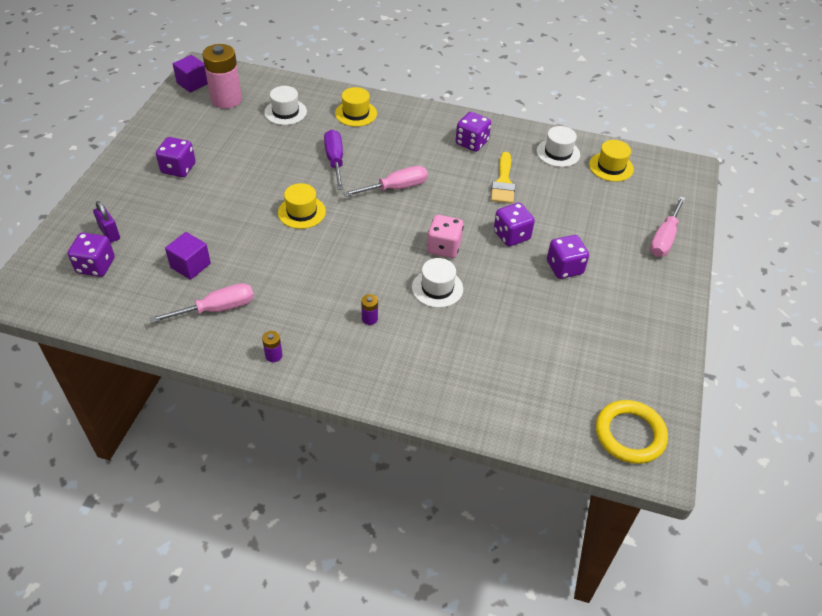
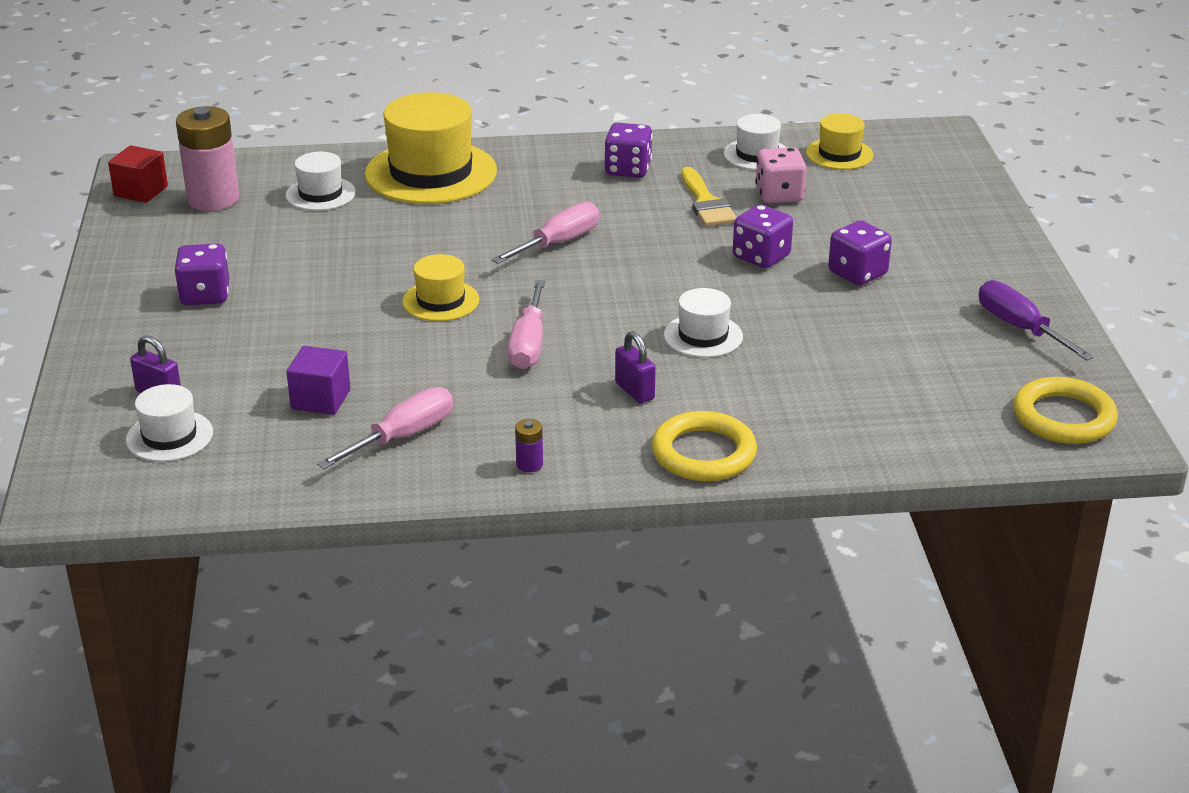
camera: 20 degrees left, 15 degrees down
(96, 266) = (169, 436): purple dice -> white hat
(192, 83) = (141, 191): purple cube -> red cube
(335, 160) = (443, 232): purple screwdriver -> purple screwdriver (1020, 328)
(356, 113) = (431, 173): yellow hat -> yellow hat, size x1.93
(369, 318) = (634, 391): purple battery -> purple padlock
(380, 383) = (703, 453): none -> yellow ring
(444, 247) = (678, 291): pink dice -> pink dice (779, 195)
(664, 239) = (963, 213): pink screwdriver -> pink screwdriver (528, 344)

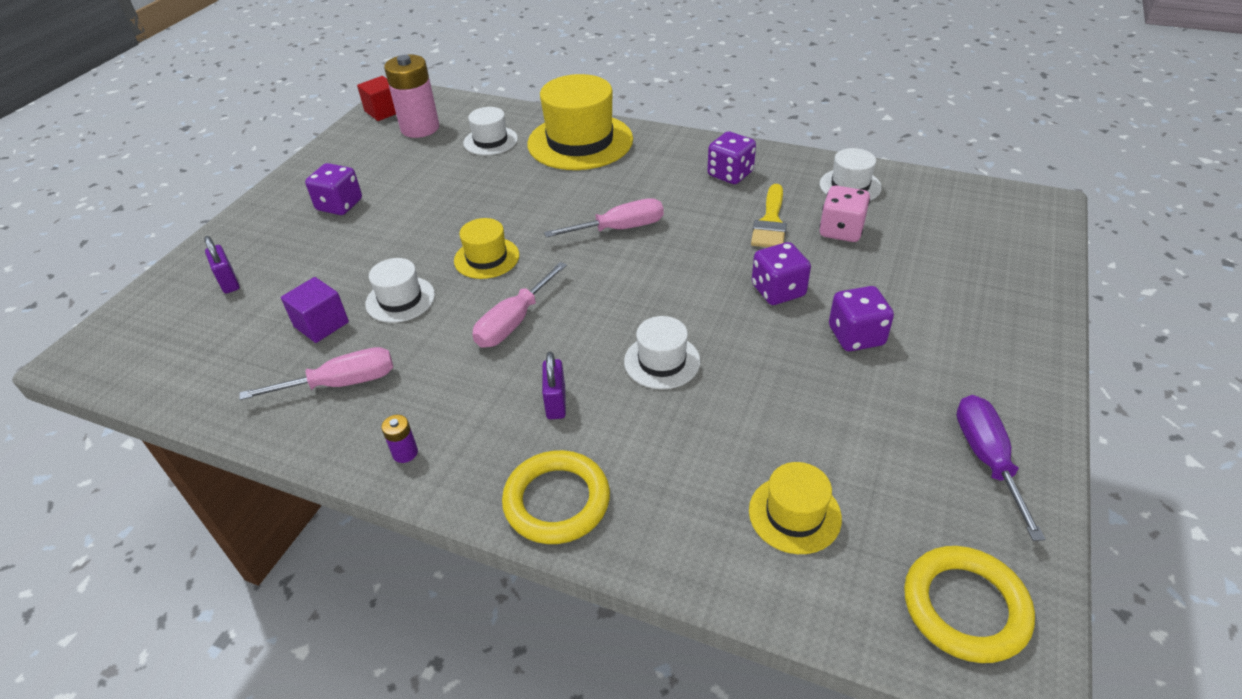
camera: 30 degrees right, 10 degrees up
(169, 436) = (197, 323): white hat -> white hat (400, 299)
(839, 154) = (926, 203): yellow hat -> yellow hat (794, 514)

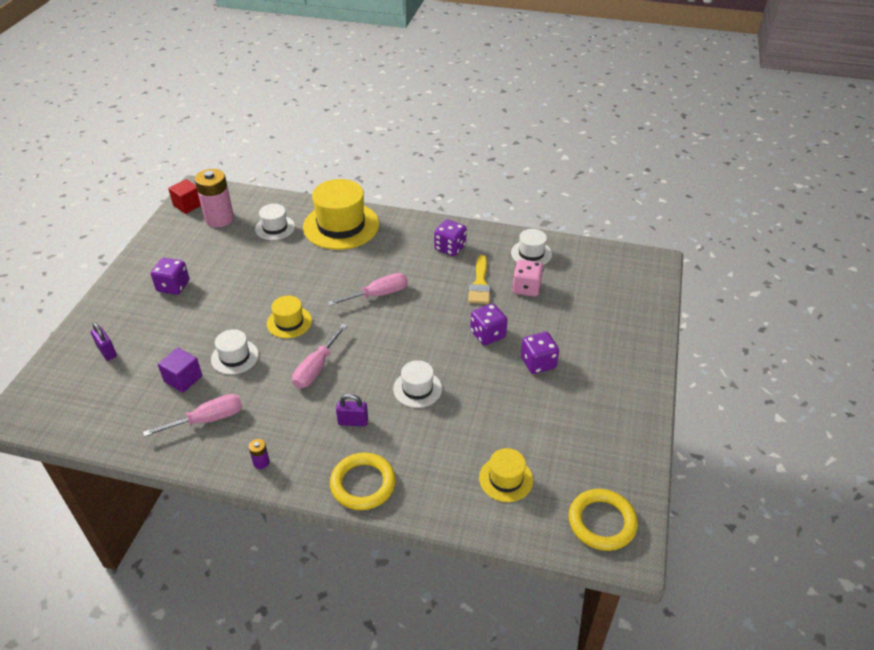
camera: 10 degrees left, 0 degrees up
(556, 403) = (353, 422): purple padlock -> purple padlock turned 75 degrees counterclockwise
(987, 459) = (615, 436): purple screwdriver -> none

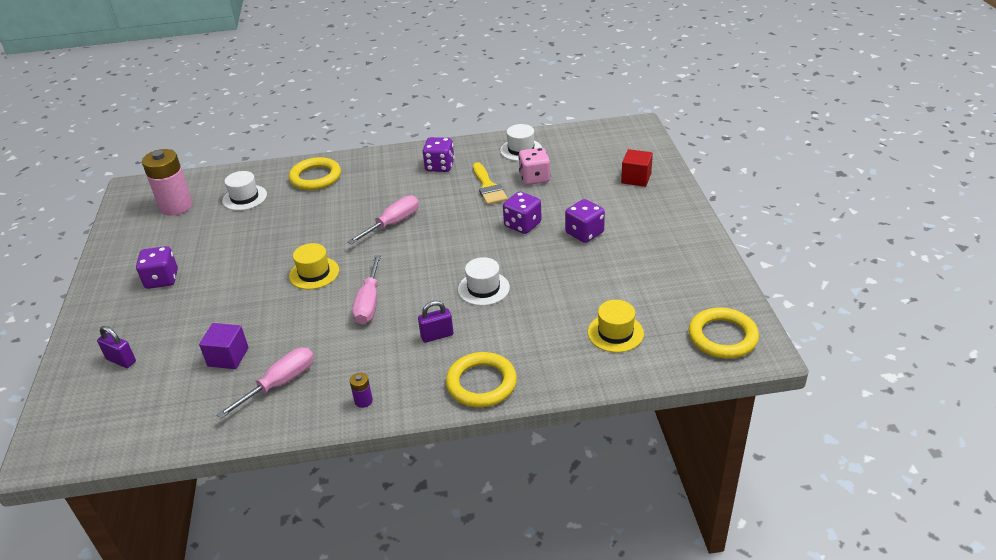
camera: 20 degrees left, 5 degrees down
(188, 205) = (131, 204): red cube -> red cube (636, 178)
(235, 357) = (274, 320): white hat -> none
(341, 226) = (315, 177): yellow hat -> yellow ring

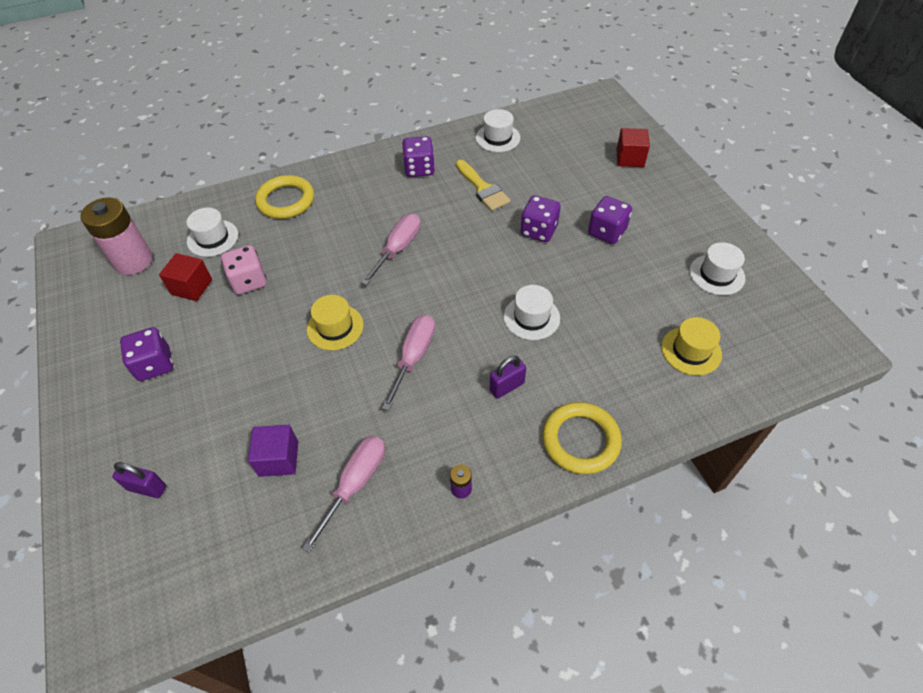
camera: 15 degrees left, 15 degrees up
(213, 230) = (192, 287): none -> red cube
(369, 303) = (414, 357): pink screwdriver -> pink screwdriver turned 150 degrees counterclockwise
(534, 178) = (526, 171): pink dice -> pink dice (249, 281)
(671, 278) = (716, 274): none -> white hat
(722, 337) = (797, 337): yellow ring -> none

